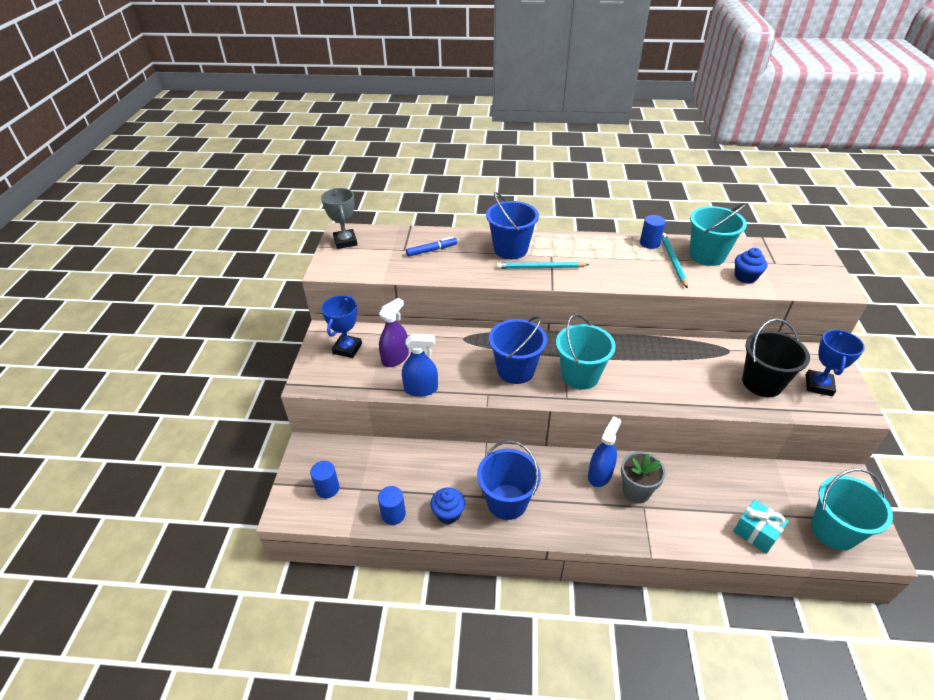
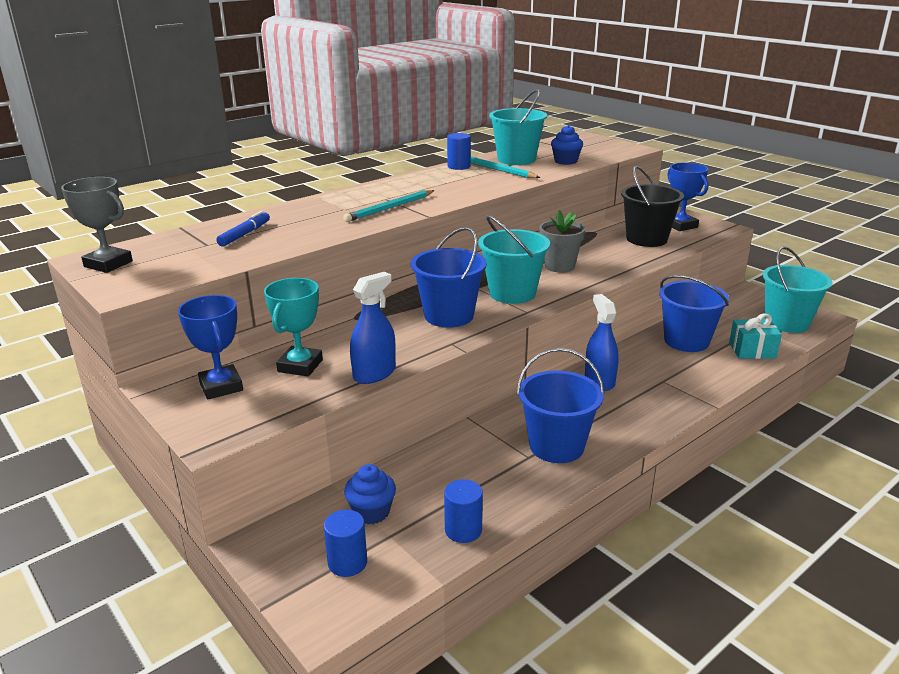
camera: 45 degrees left, 15 degrees down
(395, 358) = (300, 366): purple spray bottle -> turquoise trophy
(448, 513) = (518, 491): blue cupcake -> blue cupcake (371, 512)
(510, 249) = (336, 207): blue bucket -> blue bucket (686, 341)
(636, 491) = (642, 375): grey flower pot -> grey flower pot (559, 266)

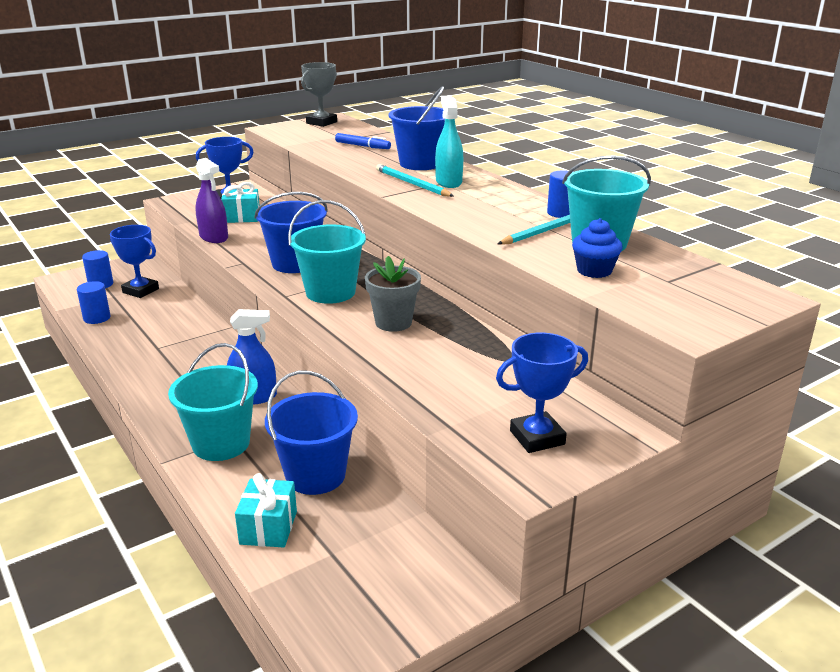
camera: 95 degrees right, 0 degrees up
(300, 366) = (242, 217): turquoise trophy -> turquoise gift
(371, 512) = (141, 291): blue cupcake -> blue trophy
(374, 373) = (214, 237): blue spray bottle -> purple spray bottle
(383, 197) = (448, 182): none -> turquoise spray bottle
(556, 446) = (162, 361): blue bucket -> blue bucket (420, 164)
(646, 239) = (477, 395): black bucket -> none
(786, 322) = (339, 596): turquoise bucket -> turquoise bucket (221, 444)

